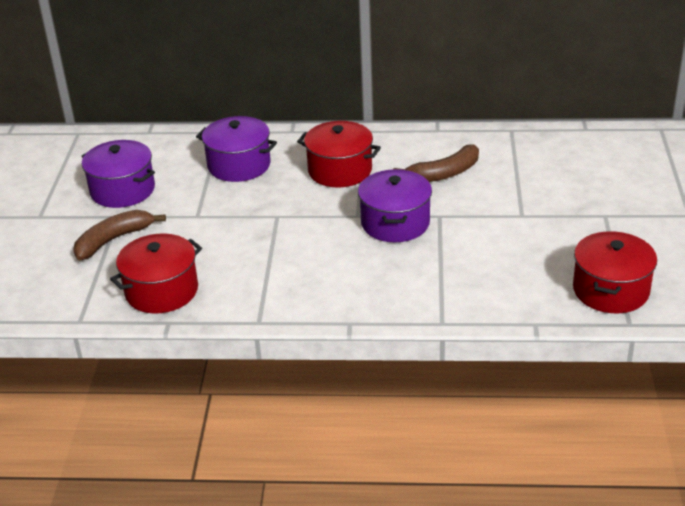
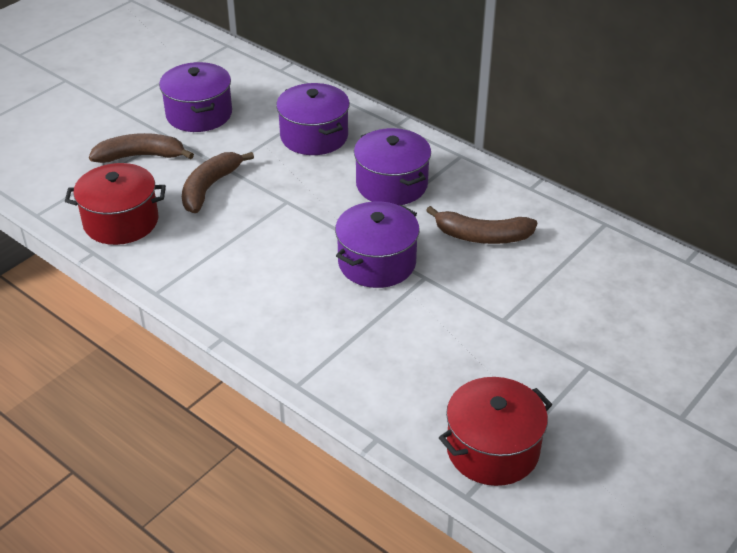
camera: 35 degrees right, 5 degrees up
(203, 235) = (209, 188): none -> brown banana
(340, 170) = (391, 184): red pot -> purple pot

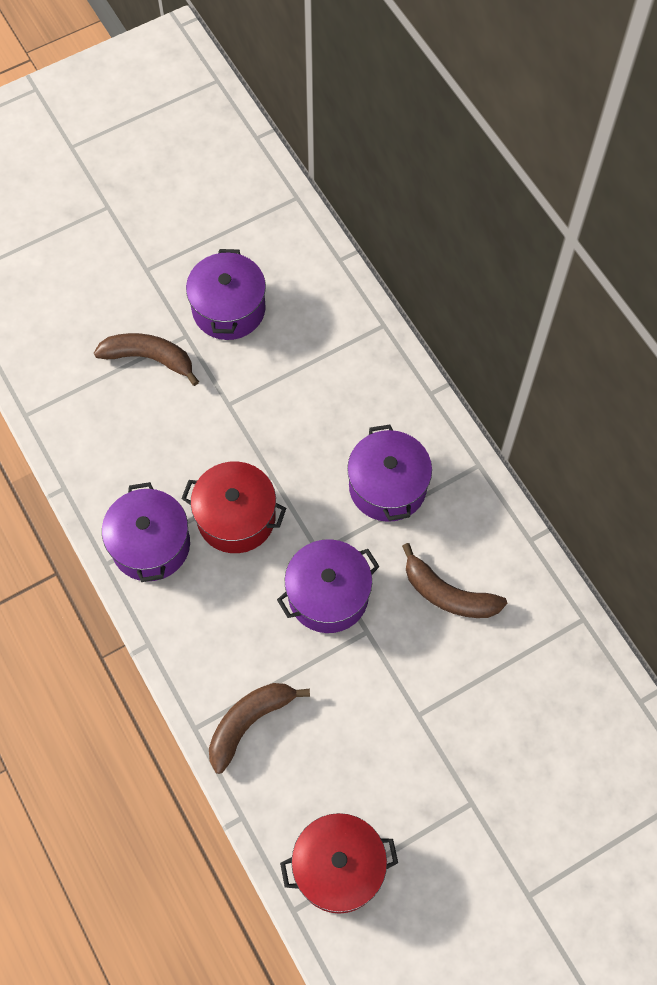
camera: 20 degrees right, 25 degrees up
(121, 221) = (102, 452): red pot -> red pot (236, 517)
(209, 188) = (203, 430): brown banana -> brown banana (249, 723)
(314, 136) = (336, 384): purple pot -> purple pot (150, 544)

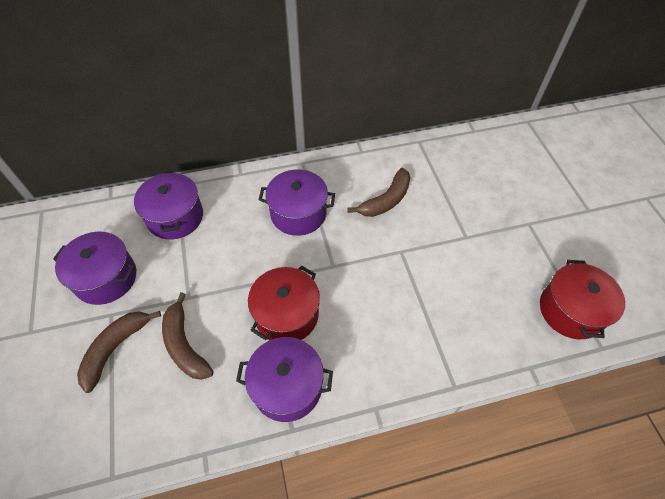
camera: 75 degrees left, 10 degrees down
(249, 723) = (456, 345): brown banana -> brown banana (185, 345)
(328, 595) = (368, 268): purple pot -> purple pot (175, 217)

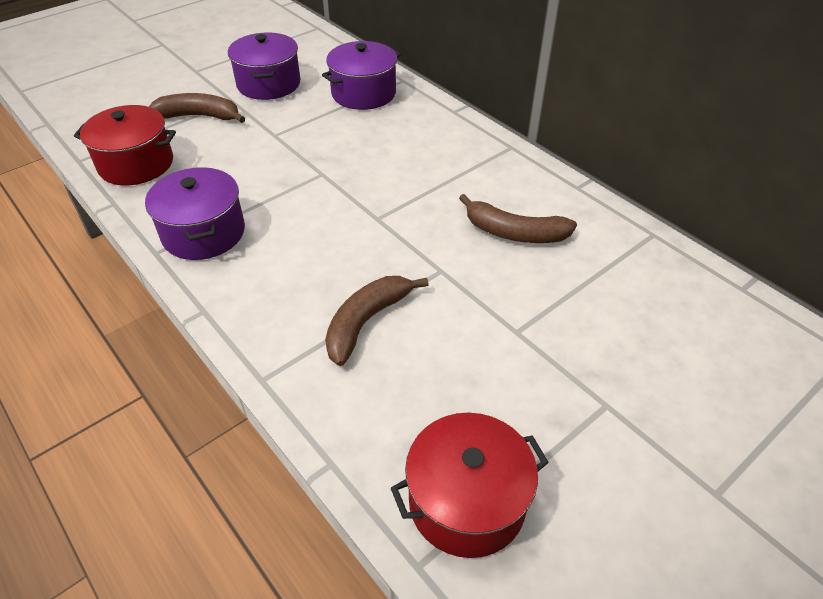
camera: 65 degrees right, 10 degrees down
(185, 345) = (221, 152): brown banana -> brown banana (366, 322)
(286, 314) = (290, 204): red pot -> red pot (136, 164)
(298, 213) = (432, 168): purple pot -> none

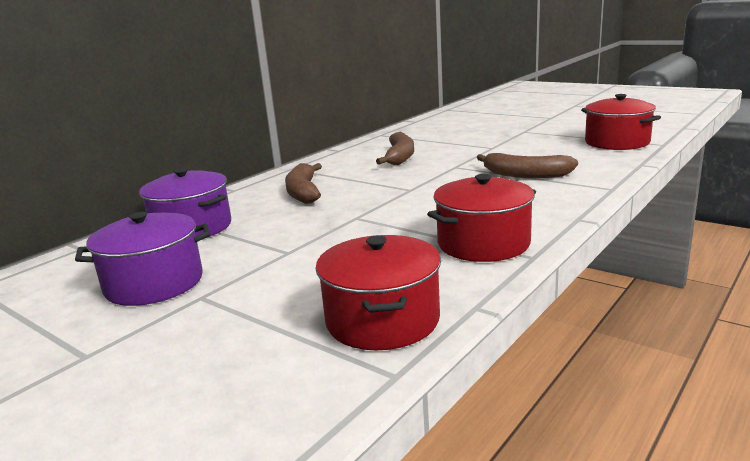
camera: 100 degrees left, 25 degrees down
(199, 116) = (245, 309): brown banana -> brown banana (303, 192)
(203, 233) = (483, 243): purple pot -> red pot

